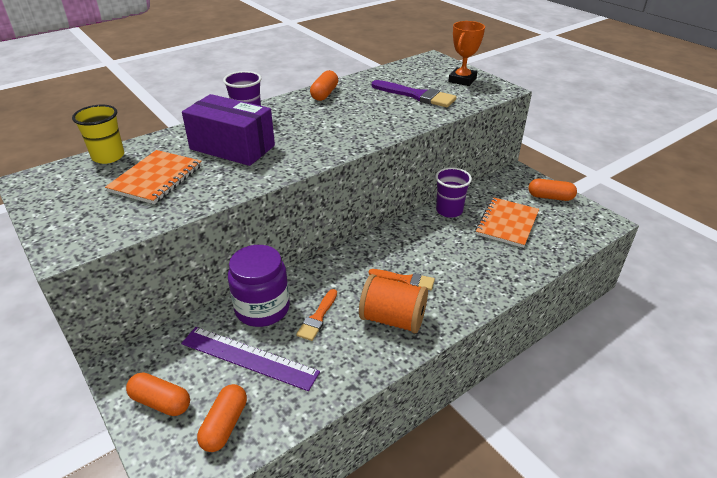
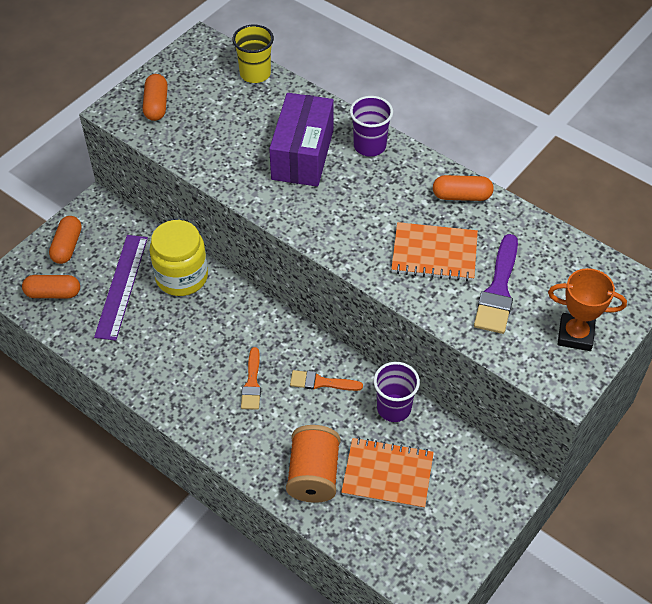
camera: 75 degrees right, 15 degrees up
(156, 178) = (228, 121): orange notebook -> orange notebook (434, 253)
(262, 308) = (182, 277): purple jar -> yellow jar
(317, 317) = (180, 322): orange brush -> orange brush (321, 382)
(393, 319) = (192, 382): orange spool -> orange spool (313, 475)
(550, 197) = (468, 525): orange capsule -> orange capsule (156, 105)

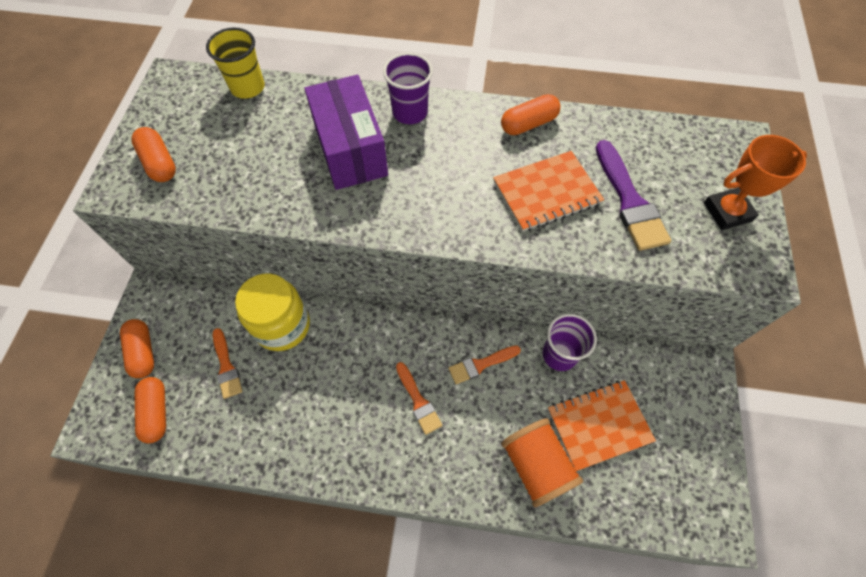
camera: 30 degrees left, 10 degrees up
(53, 293) = (156, 412): orange capsule -> orange capsule turned 75 degrees counterclockwise
(121, 286) = (226, 366): purple ruler -> orange brush

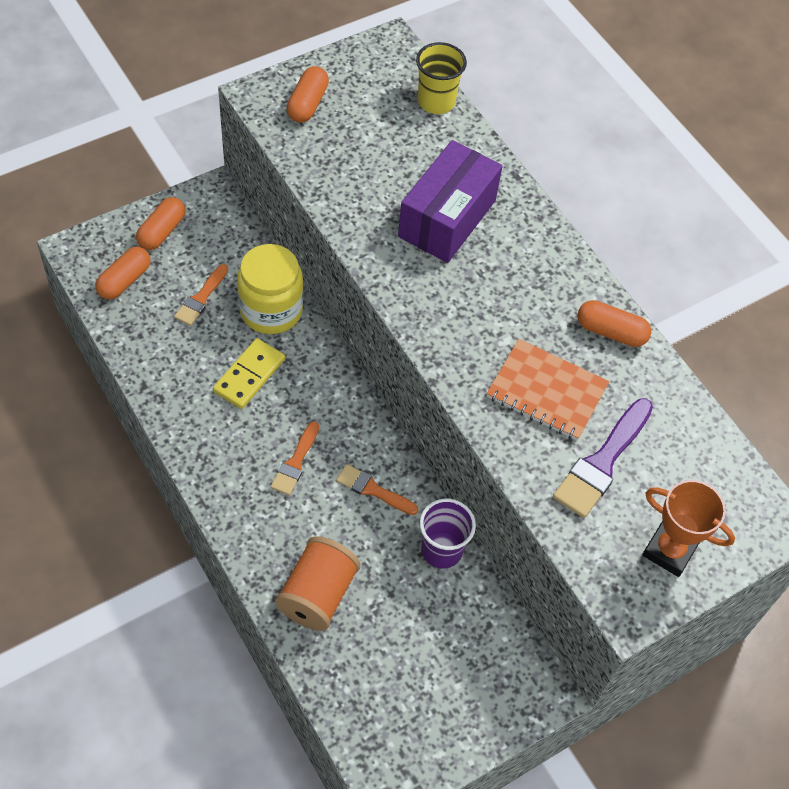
camera: 45 degrees right, 5 degrees down
(321, 380) = (249, 375): none -> yellow domino
(410, 112) = (530, 234): purple cup -> none
(599, 425) = (400, 625): orange notebook -> none

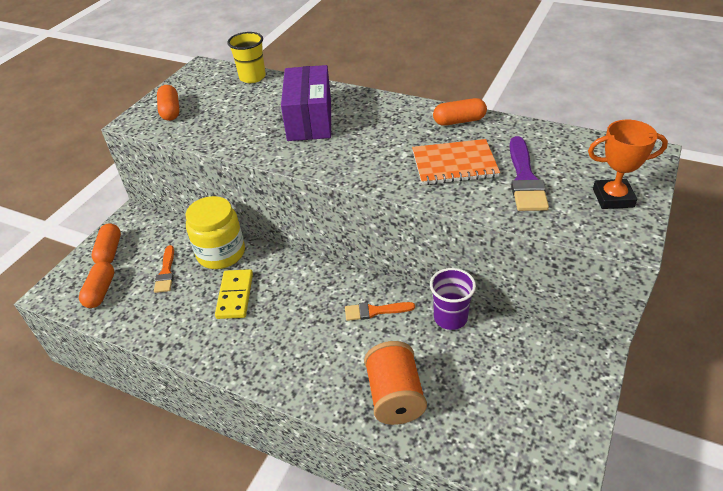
camera: 25 degrees left, 15 degrees down
(295, 462) = (309, 326): orange brush -> none

